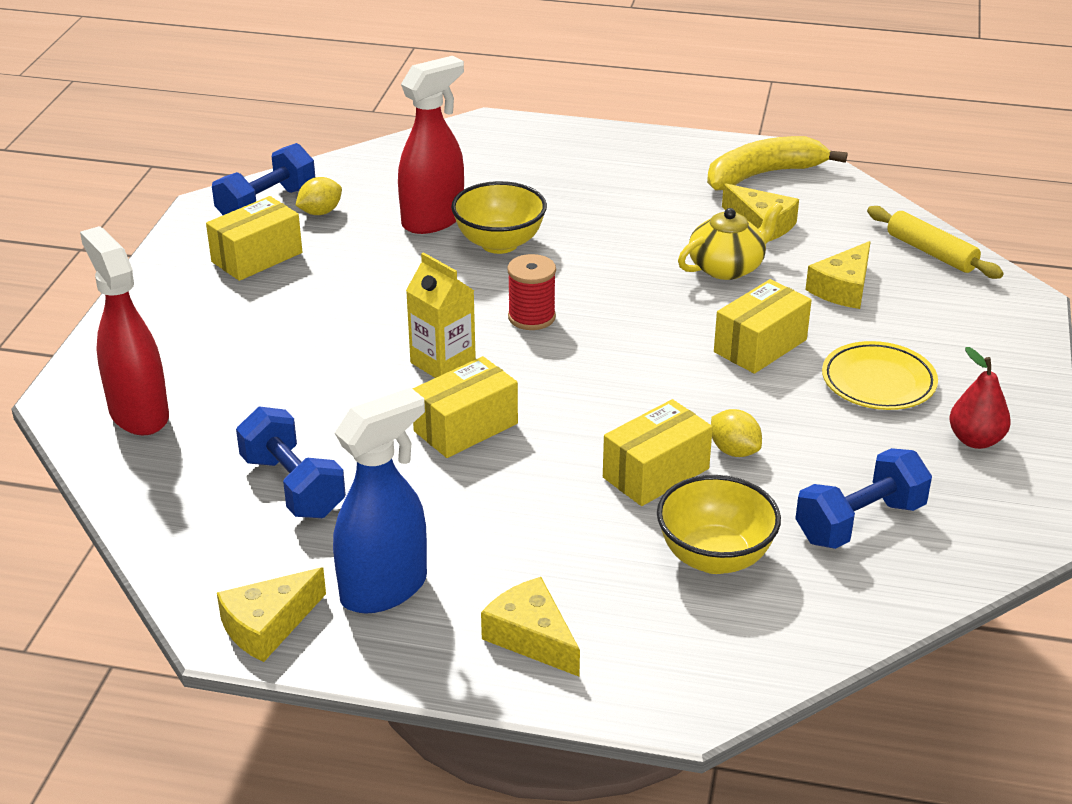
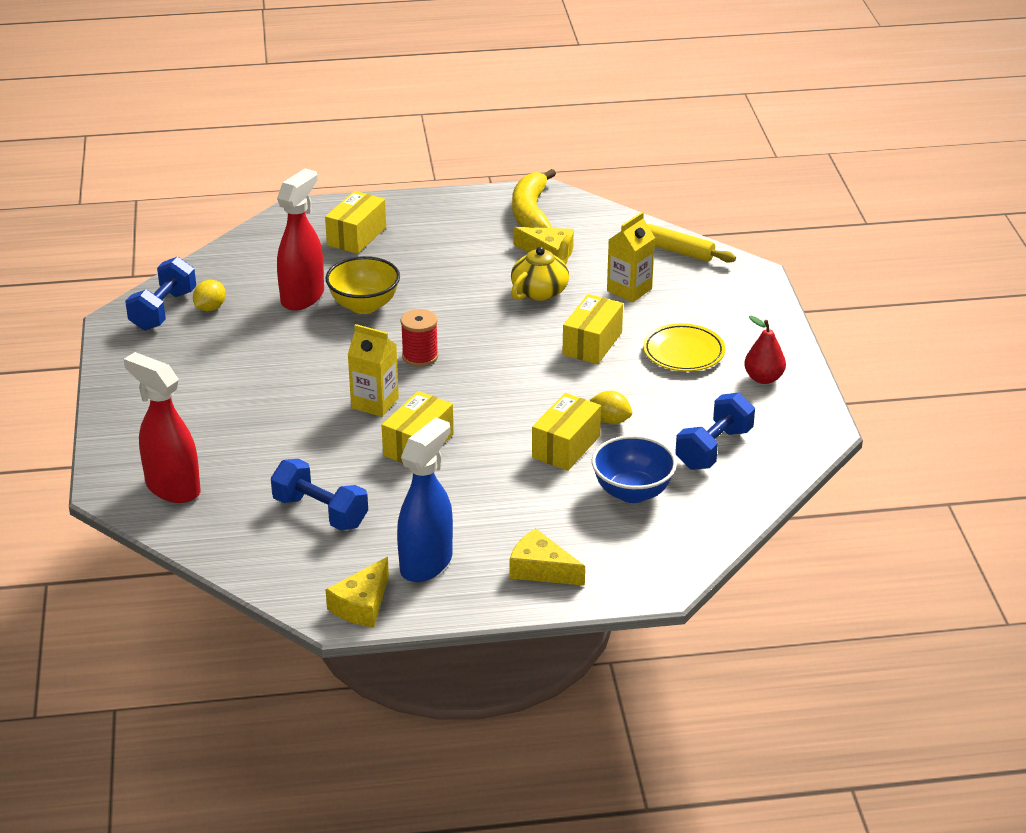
camera: 20 degrees left, 0 degrees up
(257, 257) = (183, 353): yellow box -> yellow box (356, 236)
(714, 557) = (632, 492): yellow bowl -> blue bowl
(763, 175) = (531, 213): yellow banana -> yellow banana turned 45 degrees counterclockwise
(843, 288) = (629, 290): yellow cheese -> yellow carton

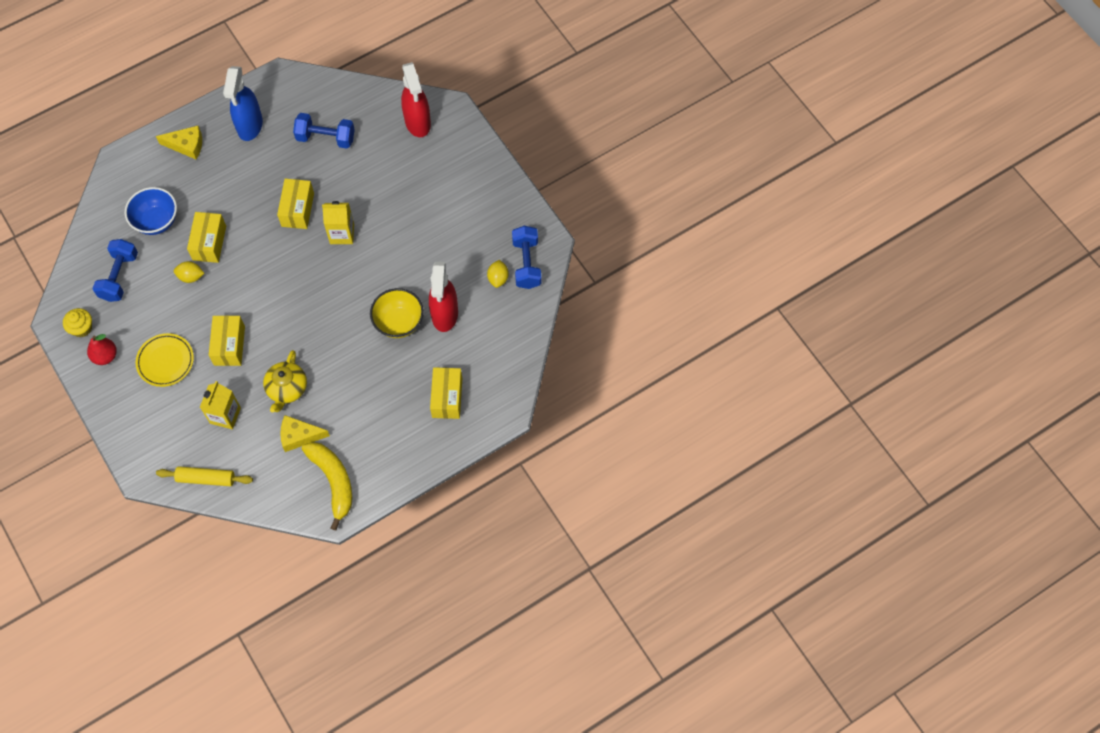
camera: 155 degrees right, 30 degrees up
(172, 488) = (418, 123): red spray bottle -> red spray bottle turned 60 degrees clockwise
(362, 605) = (270, 87): yellow cheese -> none
(420, 356) = (336, 287): red spool -> none
(787, 412) = (82, 328): none -> yellow cupcake

